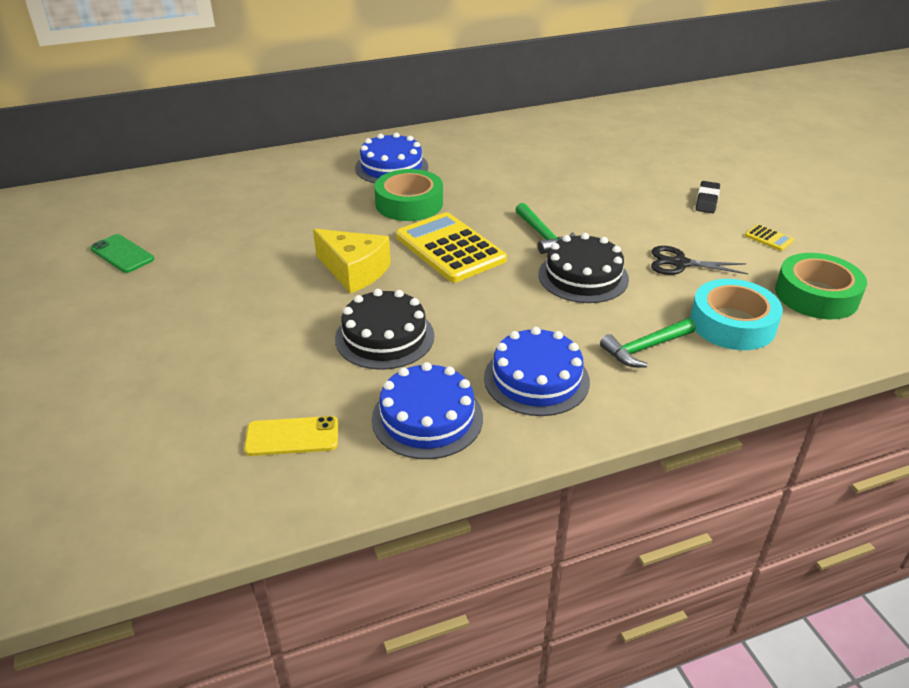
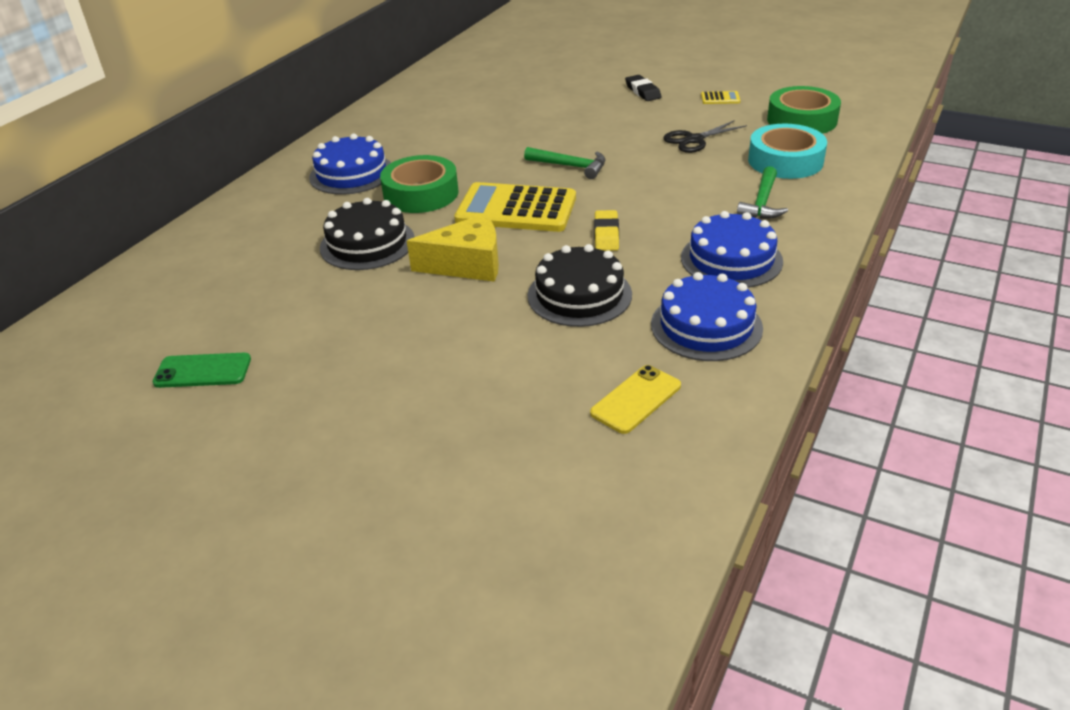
camera: 40 degrees left, 0 degrees up
(478, 303) = (606, 234): none -> yellow eraser
(583, 276) = (647, 179): black cake -> black cake (367, 243)

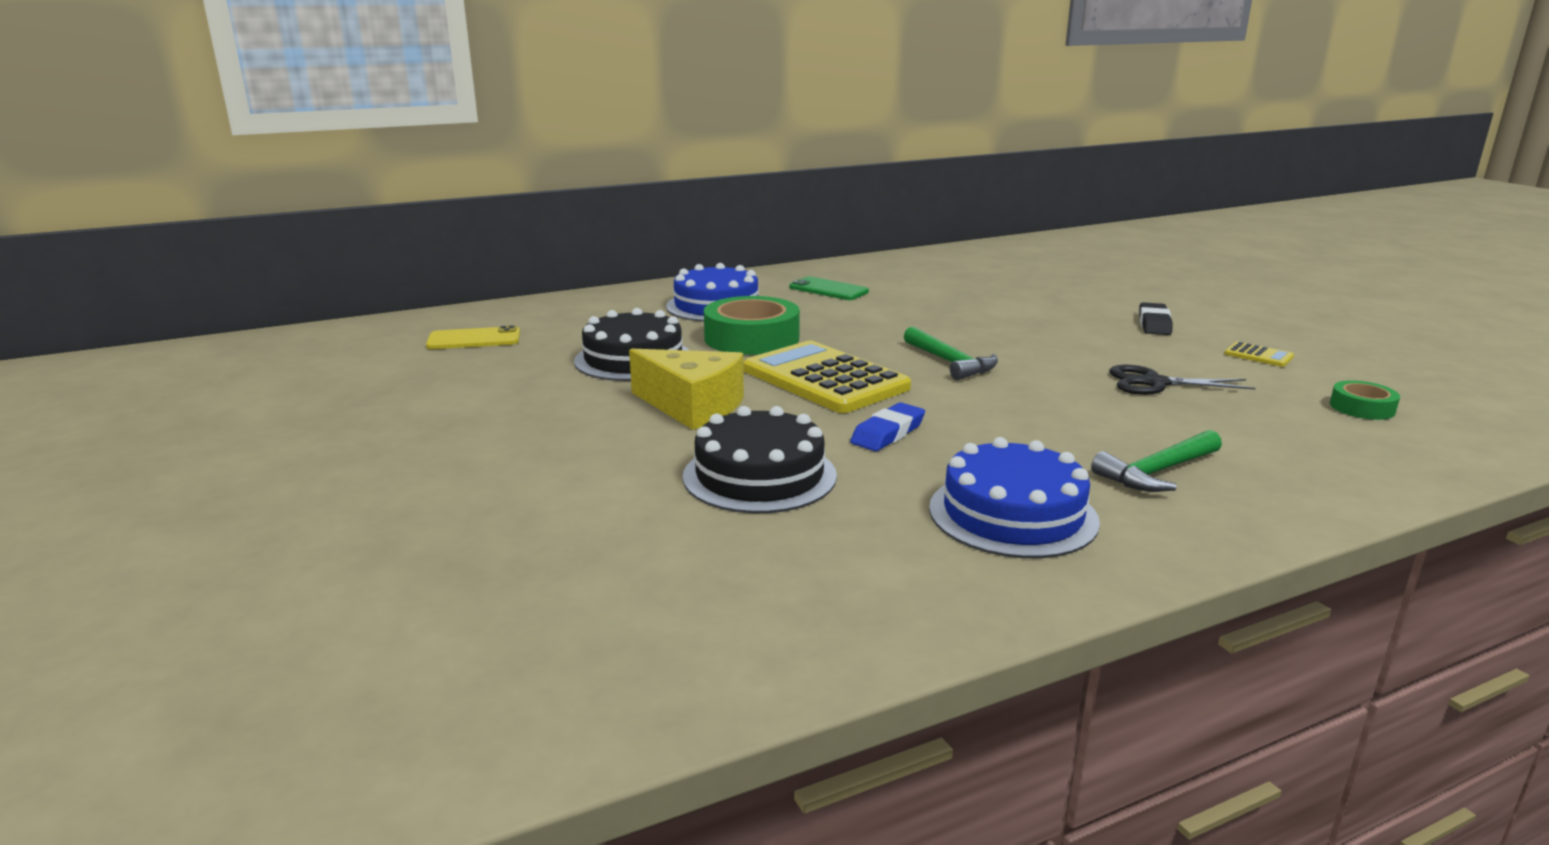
camera: 35 degrees right, 15 degrees down
(203, 371) = (336, 400): green phone -> green phone (828, 289)
(606, 234) = (888, 433): yellow eraser -> blue eraser
(636, 399) = (641, 604): yellow phone -> yellow phone (474, 339)
(706, 326) = (859, 569): blue cake -> none
(785, 161) = (1266, 441): turquoise tape -> none
(802, 120) = (1362, 408): green tape -> green tape, size x0.51

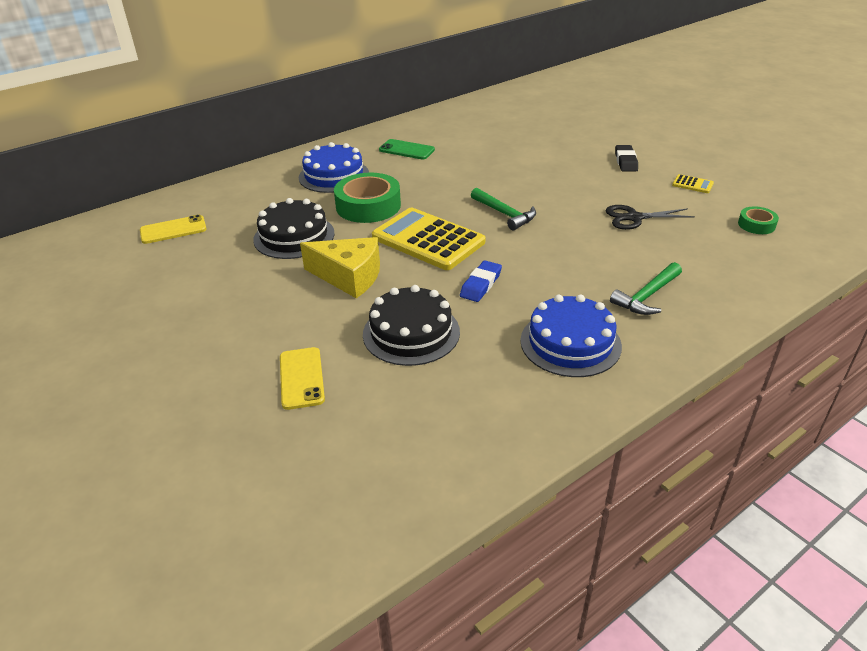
camera: 10 degrees left, 15 degrees up
(571, 508) = (301, 378): none -> yellow phone

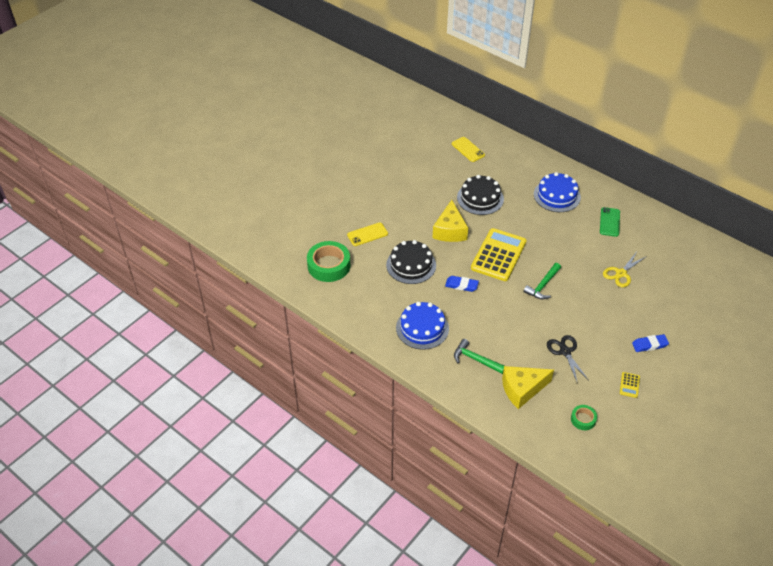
camera: 75 degrees right, 10 degrees up
(368, 206) = (526, 220): green tape -> green tape (329, 265)
(501, 158) = (621, 273): none -> yellow scissors
(625, 161) = (649, 345): black eraser -> blue eraser
(707, 263) = (522, 389): none -> yellow cheese

